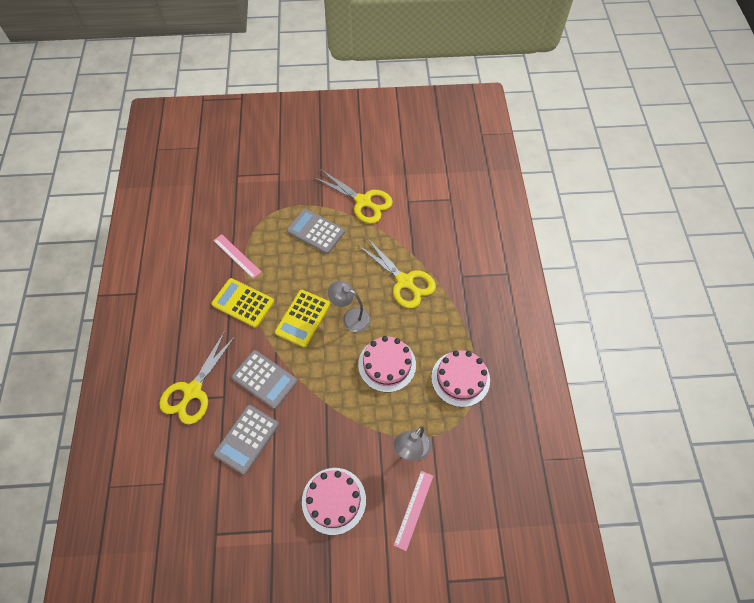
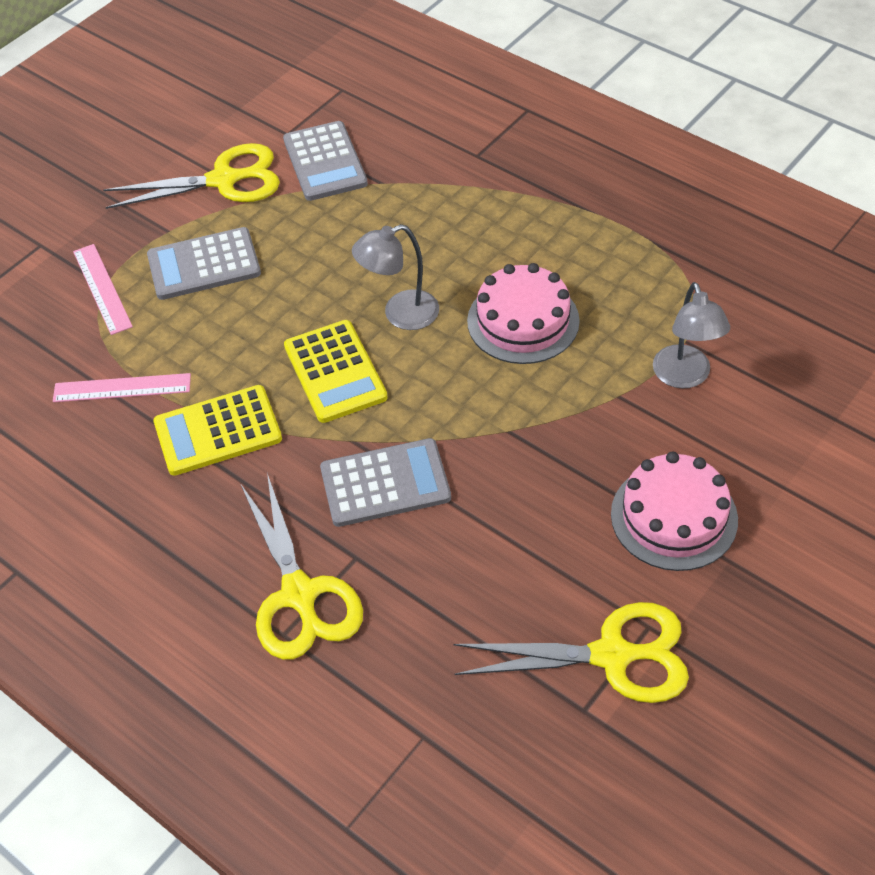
camera: 45 degrees left, 10 degrees down
(247, 439) = (464, 569): grey calculator -> grey calculator (325, 162)
(404, 281) = (413, 219): yellow scissors -> yellow scissors (612, 655)
(413, 509) = (775, 430): pink ruler -> pink ruler (102, 288)
(460, 378) = (631, 256): pink cake -> none

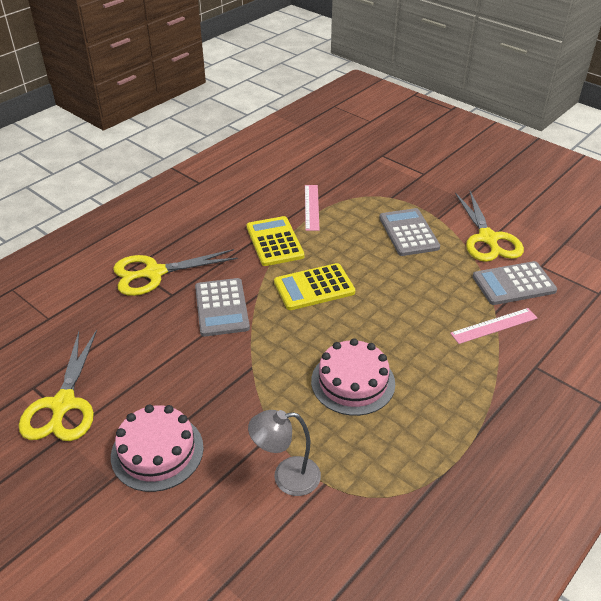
camera: 90 degrees right, 10 degrees down
(102, 288) = (388, 196): pink ruler -> pink ruler (494, 325)
(400, 314) = (362, 318): grey lamp -> none

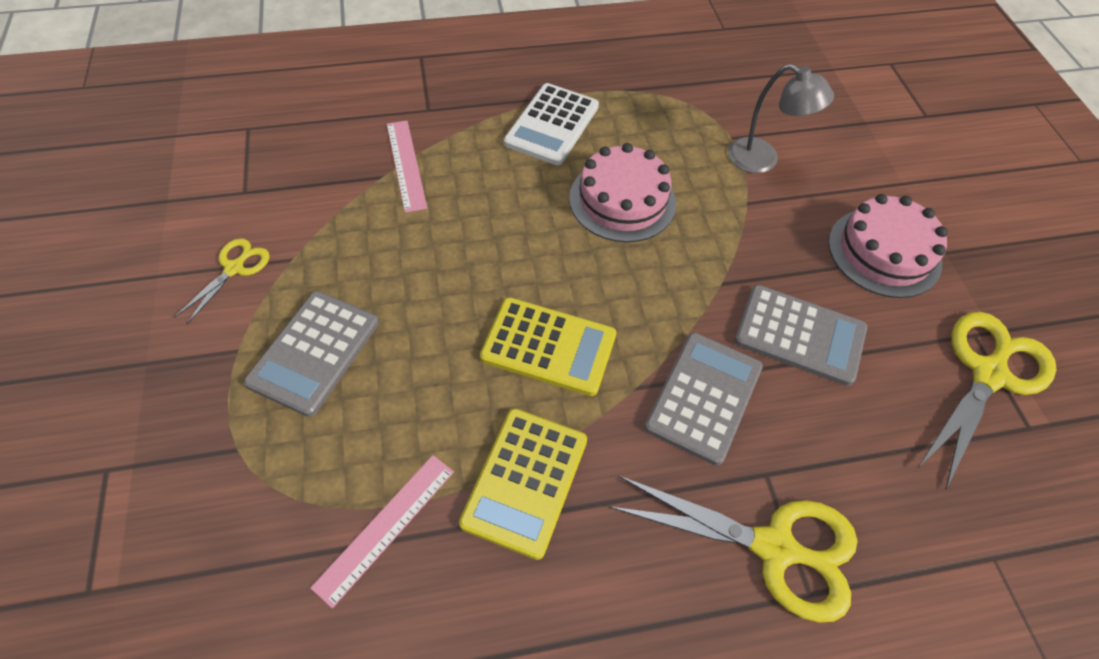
camera: 145 degrees left, 15 degrees up
(452, 407) = (552, 125): none -> white calculator
(488, 238) = (234, 268): yellow scissors -> yellow scissors, size x0.53
(494, 325) = (406, 165): pink ruler -> pink ruler turned 60 degrees clockwise
(513, 284) = (311, 192): grey calculator -> grey calculator (799, 335)

